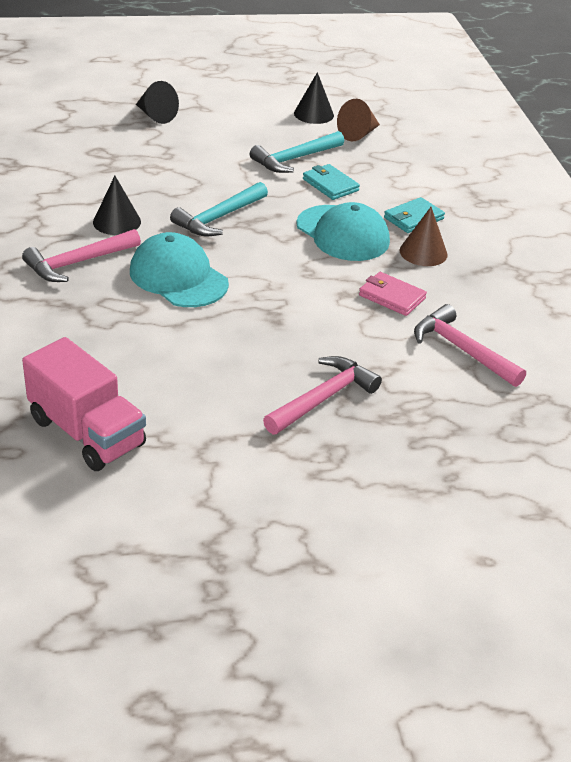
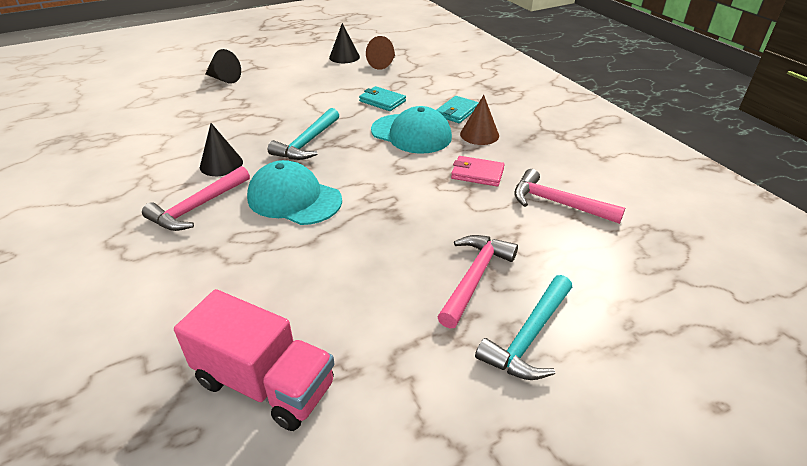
camera: 15 degrees left, 0 degrees up
(295, 159) = (346, 88): turquoise hammer -> turquoise hammer (529, 337)

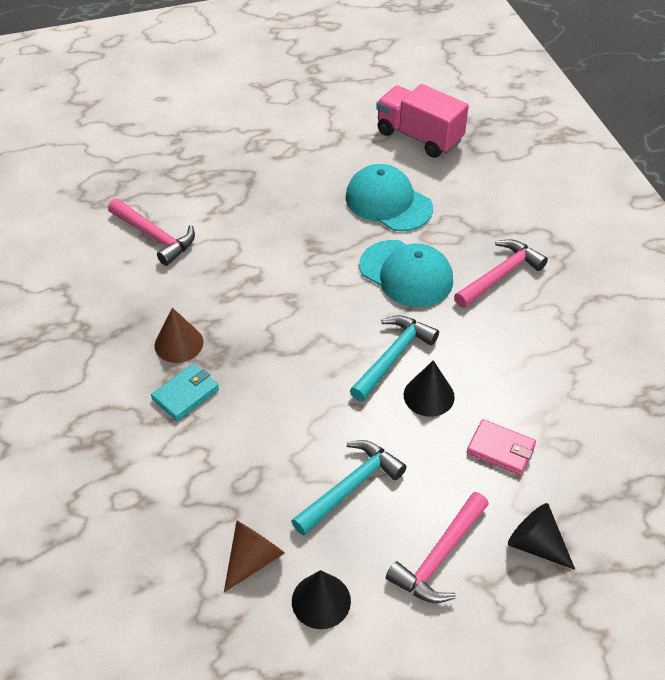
camera: 170 degrees left, 10 degrees up
(221, 164) = (491, 333): black cone -> black cone (429, 395)
(382, 101) = (282, 436): turquoise wallet -> none
(411, 134) = (262, 356): turquoise cap -> turquoise cap (388, 202)
(474, 278) = (265, 181): pink hammer -> pink hammer (439, 557)
(477, 174) = (212, 282): pink wallet -> pink wallet (501, 449)
(529, 337) = (247, 141): turquoise hammer -> turquoise hammer (350, 487)

